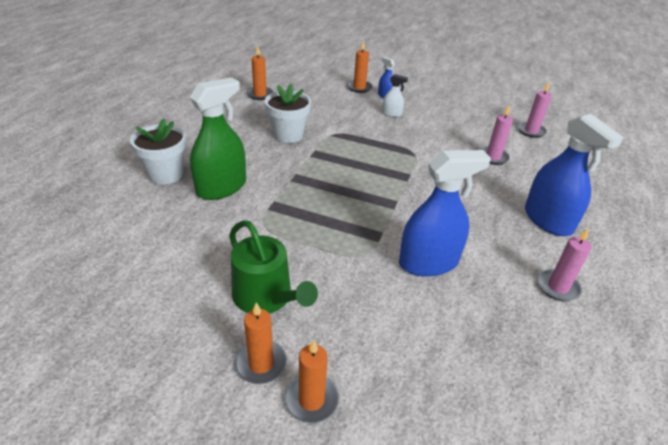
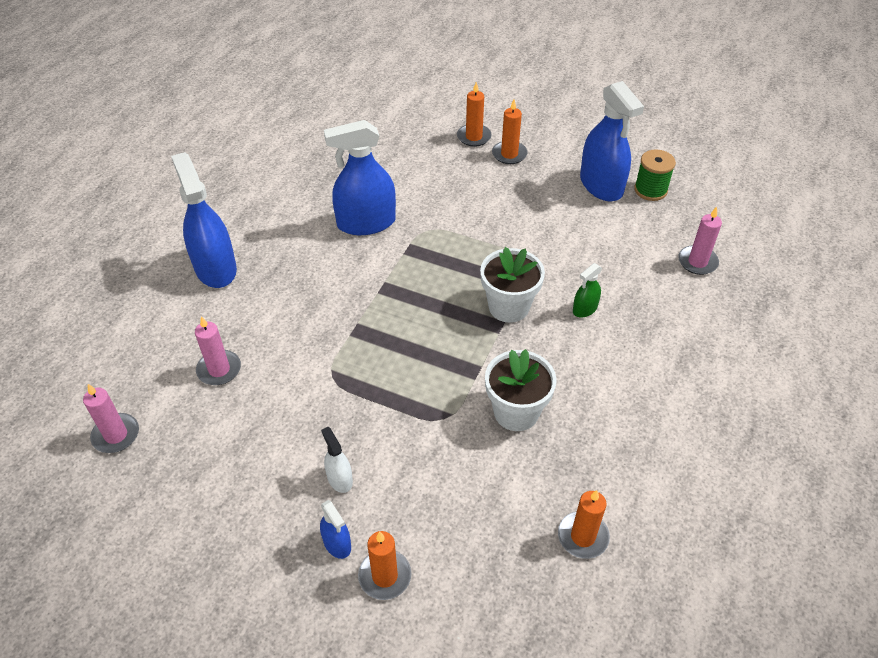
camera: 175 degrees left, 10 degrees up
(90, 304) = (650, 190): none -> green spool
(150, 311) = (601, 185): none -> blue spray bottle
(166, 174) = (659, 328): white flower pot -> white flower pot (509, 307)
(221, 187) = (585, 309): green spray bottle -> green spray bottle, size x0.47
(266, 297) = (512, 195): green watering can -> none
(391, 114) = (339, 479): white spray bottle -> white spray bottle turned 45 degrees clockwise
(558, 287) = (257, 202): pink candle -> pink candle (697, 262)

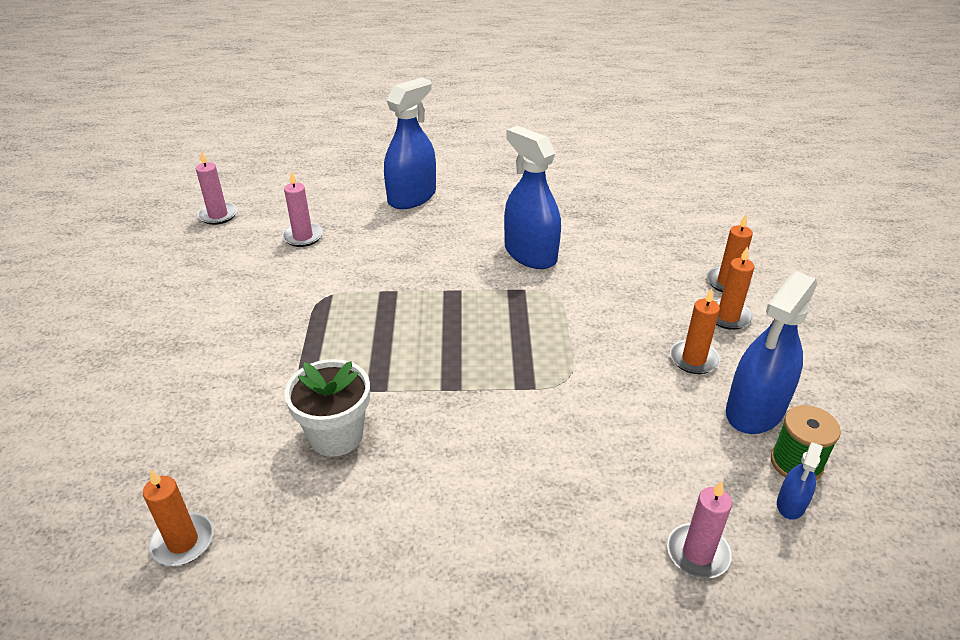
camera: 65 degrees right, 10 degrees down
(337, 543) = (140, 360): blue spray bottle -> blue spray bottle (791, 504)
(339, 479) = (210, 339): white spray bottle -> none
(385, 576) = (109, 401): orange candle -> orange candle (693, 359)
(509, 307) = (484, 386): white flower pot -> none
(585, 309) = (524, 452): green spray bottle -> none

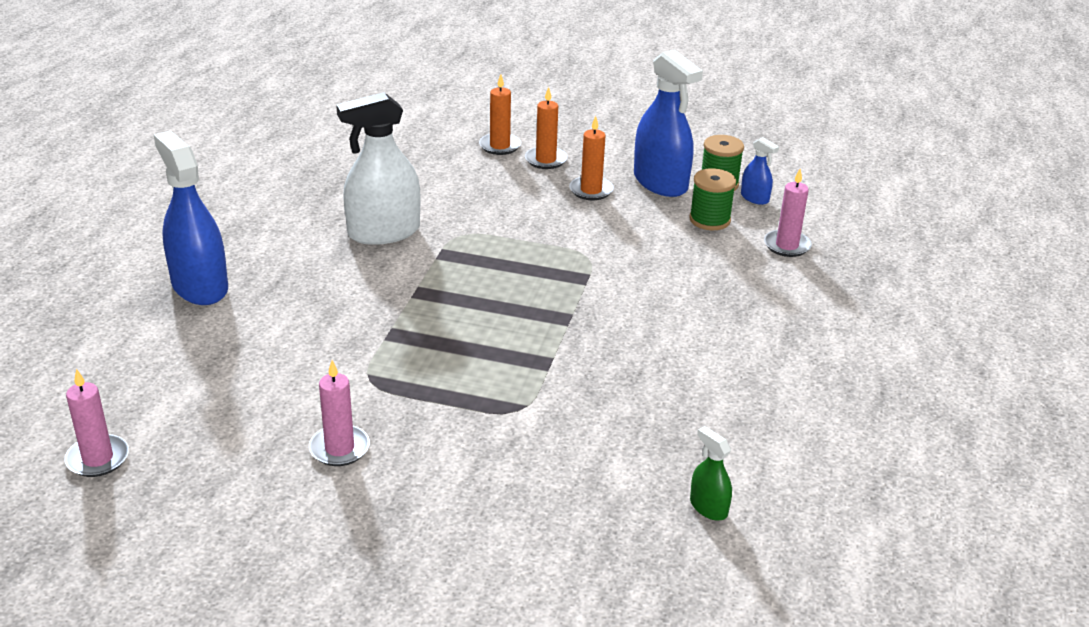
camera: 75 degrees left, 5 degrees down
(183, 542) = (708, 507): orange candle -> green spray bottle
(303, 237) = (223, 384): pink candle -> pink candle (339, 448)
(336, 435) = (604, 397): white flower pot -> none
(530, 254) = (384, 232): blue spray bottle -> white spray bottle
(705, 467) = (709, 220): none -> green spool

